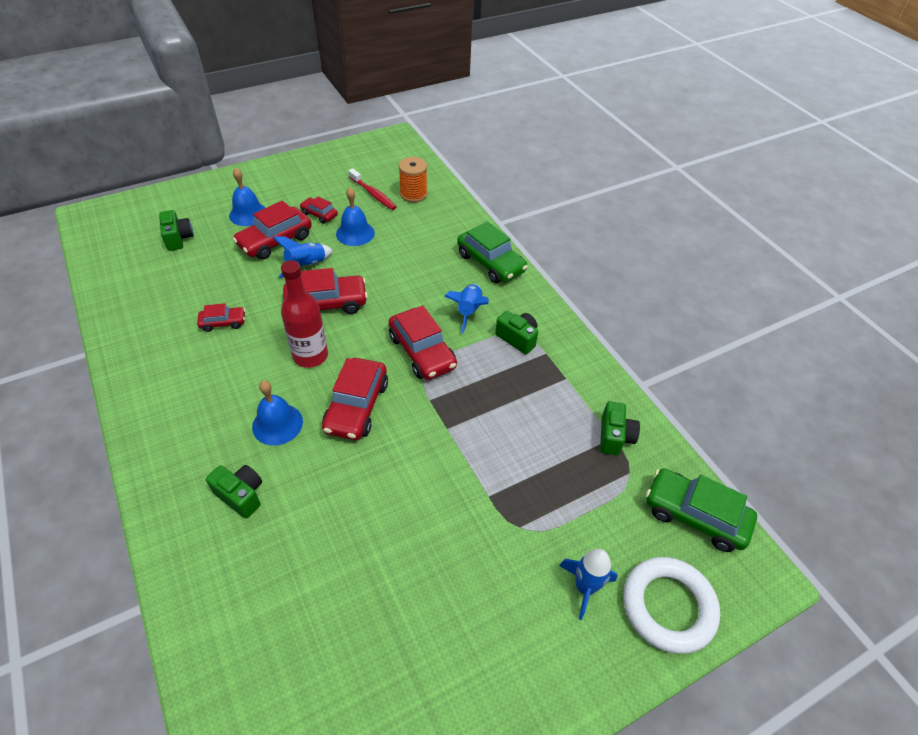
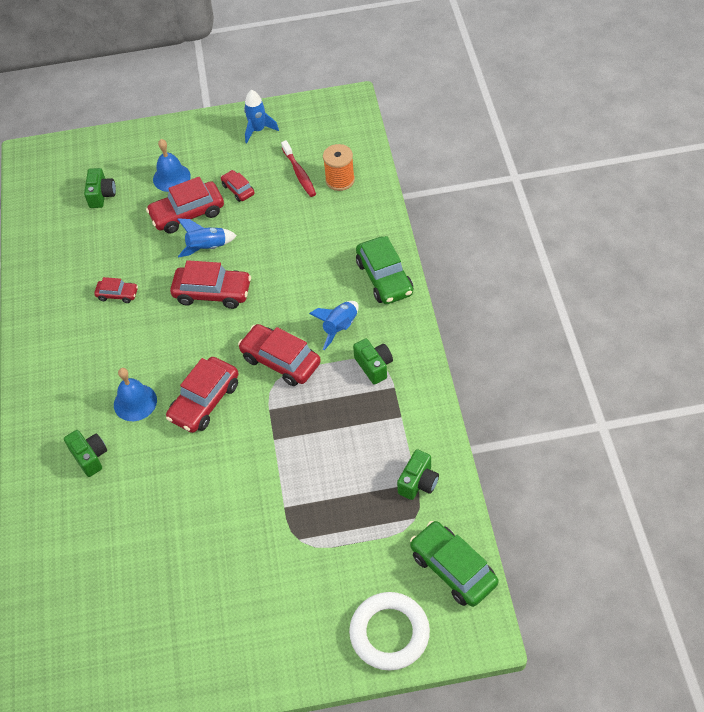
camera: 25 degrees right, 5 degrees up
(310, 356) = (181, 344): red bottle -> none
(355, 233) = (265, 218): blue bell -> none
(422, 352) = (280, 361): red car -> red car turned 135 degrees clockwise
(585, 587) = (329, 600): blue rocket -> blue rocket (258, 130)

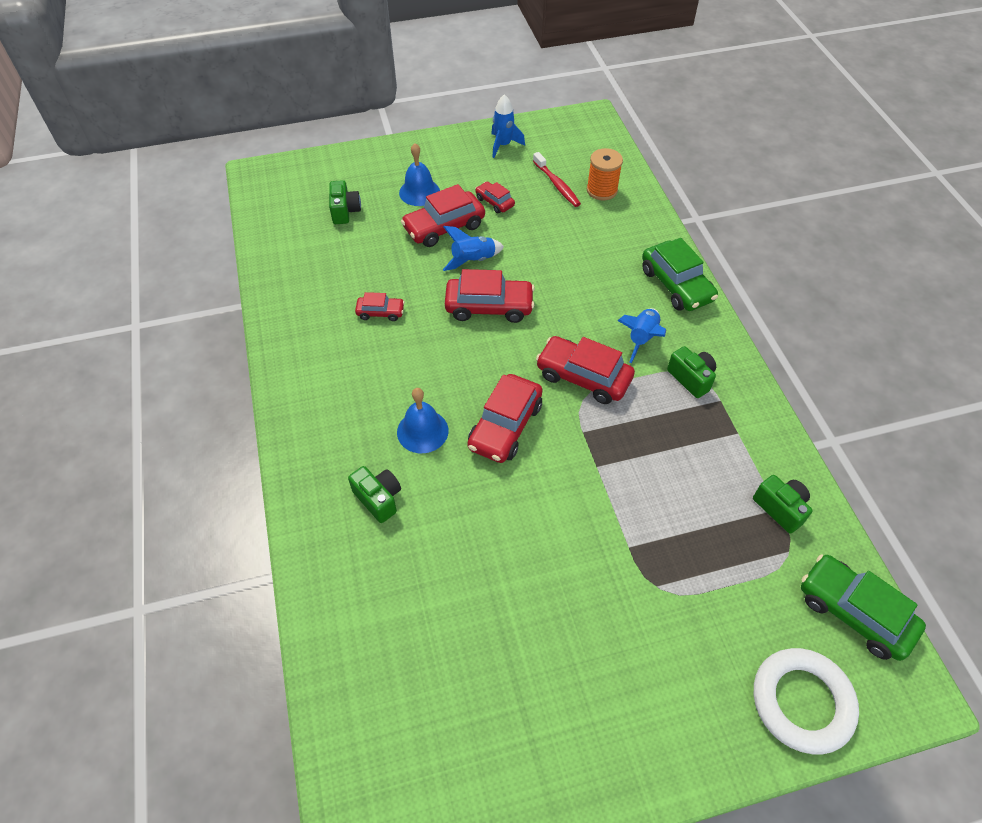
camera: 10 degrees left, 0 degrees up
(418, 482) = (780, 508): green camera -> green camera turned 60 degrees counterclockwise

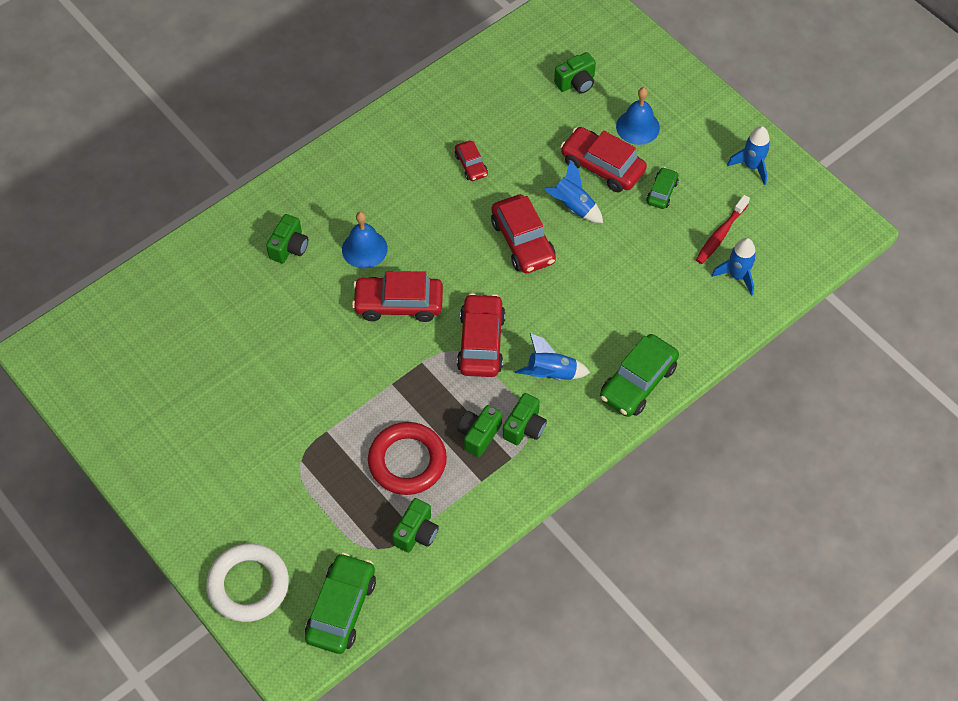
camera: 65 degrees right, 5 degrees up
(494, 202) = (662, 192): red car -> green car
(602, 190) = (737, 276): orange spool -> blue rocket
(686, 416) = (479, 435): none -> green camera
(694, 486) = (407, 461): none -> red ring

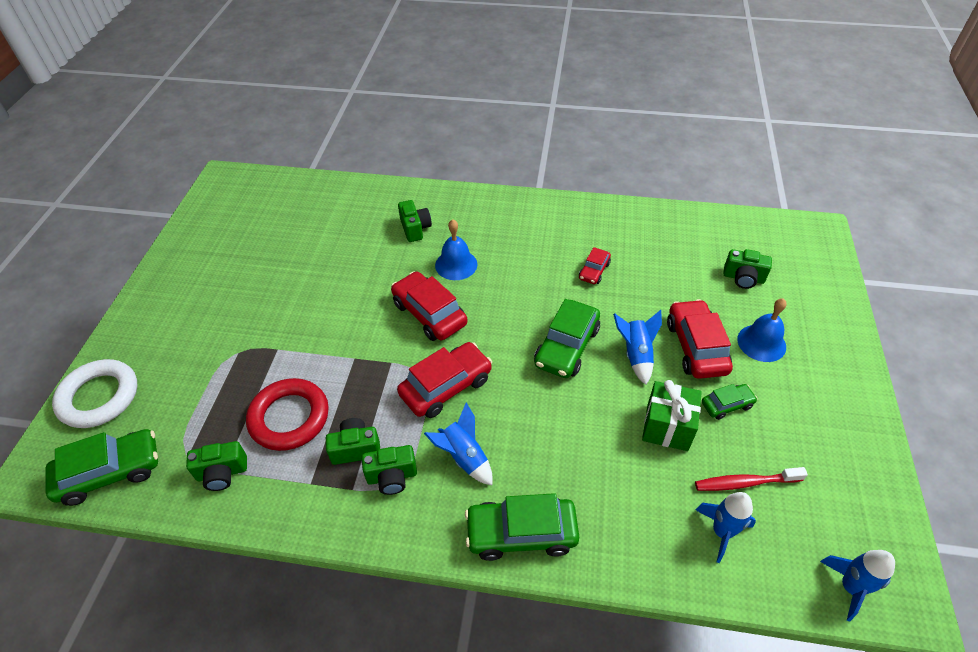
camera: 50 degrees right, 10 degrees down
(289, 247) = (415, 229): green camera -> green camera turned 90 degrees counterclockwise
(523, 241) = (567, 347): red car -> green car
(644, 239) = (667, 427): none -> green gift
(752, 166) = (842, 453): blue rocket -> blue rocket (850, 587)

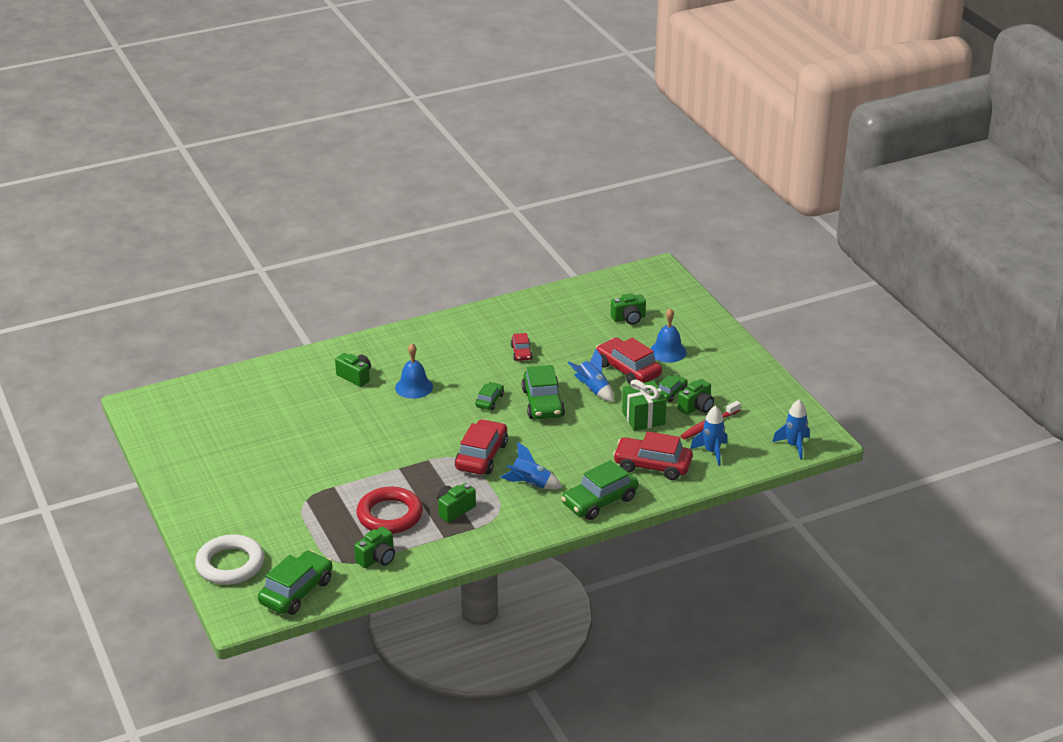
camera: 35 degrees left, 15 degrees down
(392, 477) = (494, 512): green camera -> green camera (696, 407)
(429, 314) = (426, 423): red car -> red car (652, 466)
(514, 316) = (489, 401): none -> green car

